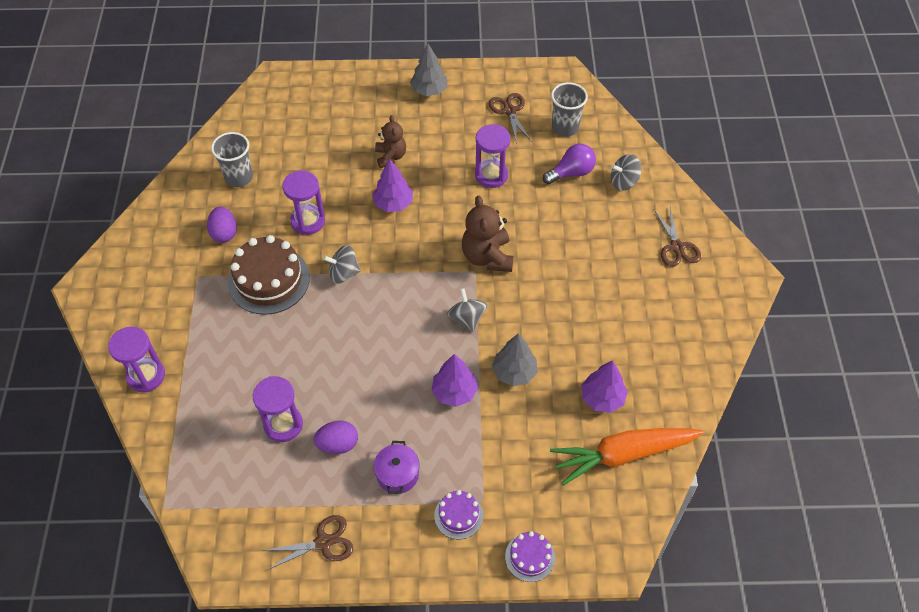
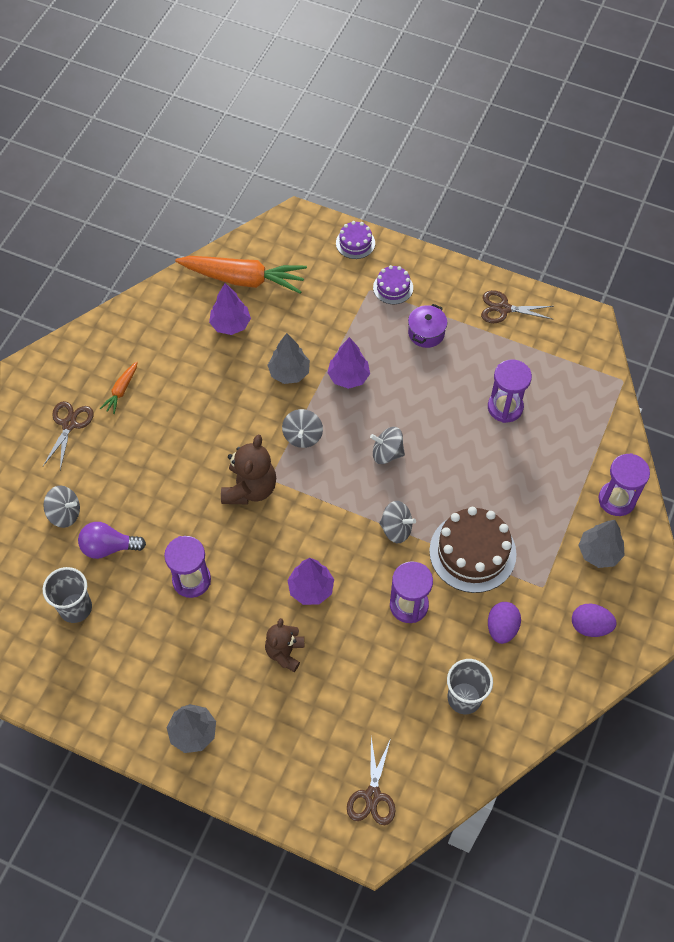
camera: 155 degrees left, 5 degrees up
(153, 322) = (599, 552): none -> grey tree
(338, 444) = (465, 374): purple egg -> purple egg (590, 626)
(381, 333) = (387, 453): none -> grey spinning top
(509, 111) = (120, 658): brown scissors -> brown scissors (372, 795)
(656, 293) = (121, 390): none -> orange carrot

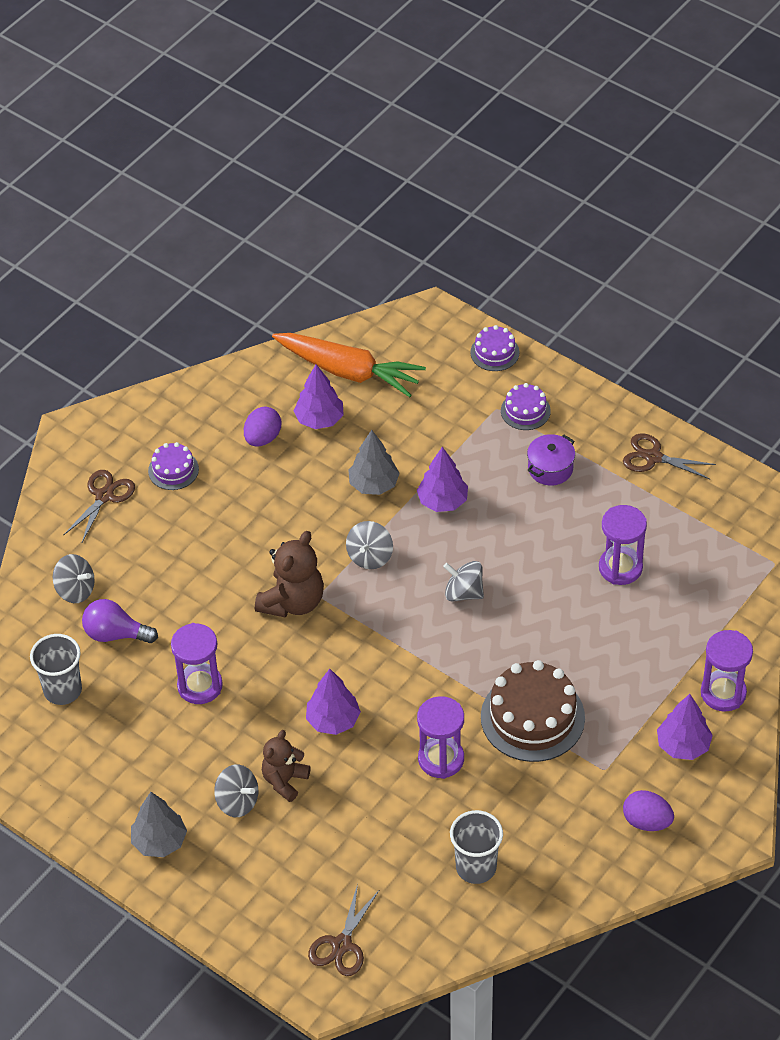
camera: 15 degrees right, 10 degrees down
(121, 390) = (173, 470): orange carrot -> purple cake
(396, 529) = (450, 676): grey spinning top -> grey spinning top (237, 801)
(501, 628) = (542, 803): purple egg -> purple egg (263, 438)
(599, 552) = (683, 745): grey tree -> purple tree

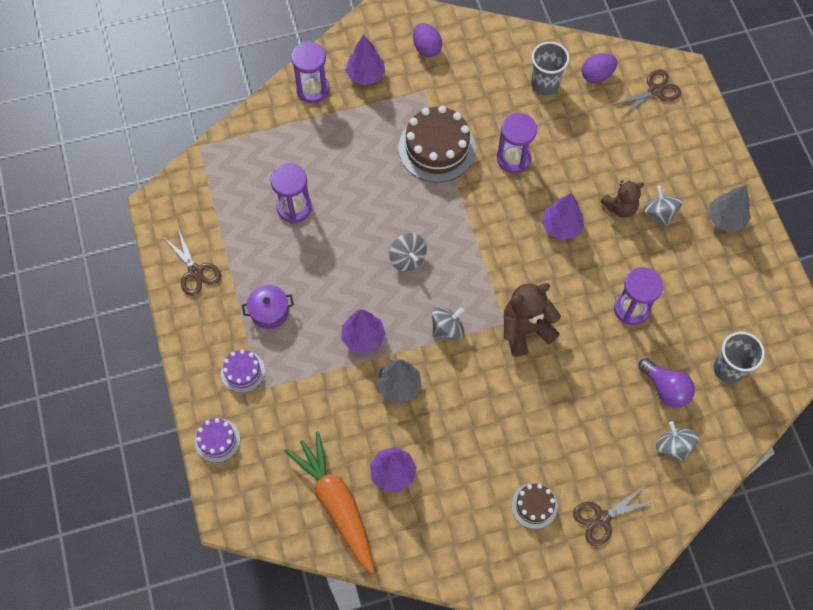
camera: 145 degrees left, 15 degrees up
(173, 470) = (534, 505): purple cake -> brown cake
(263, 438) = (447, 486): purple egg -> purple egg (597, 75)

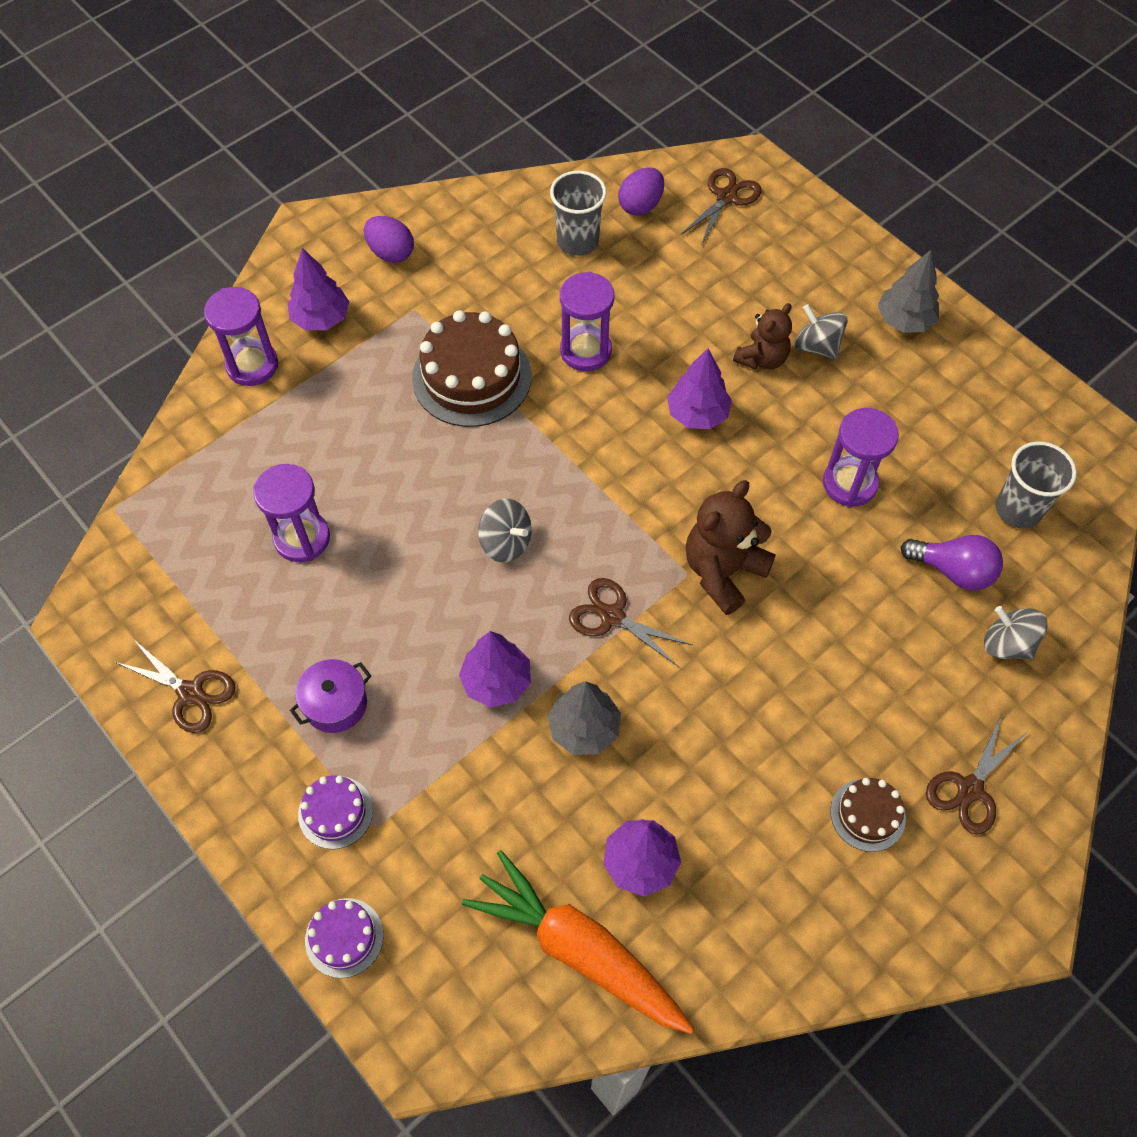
camera: 25 degrees left, 5 degrees down
(447, 329) = (612, 617): grey spinning top -> brown scissors

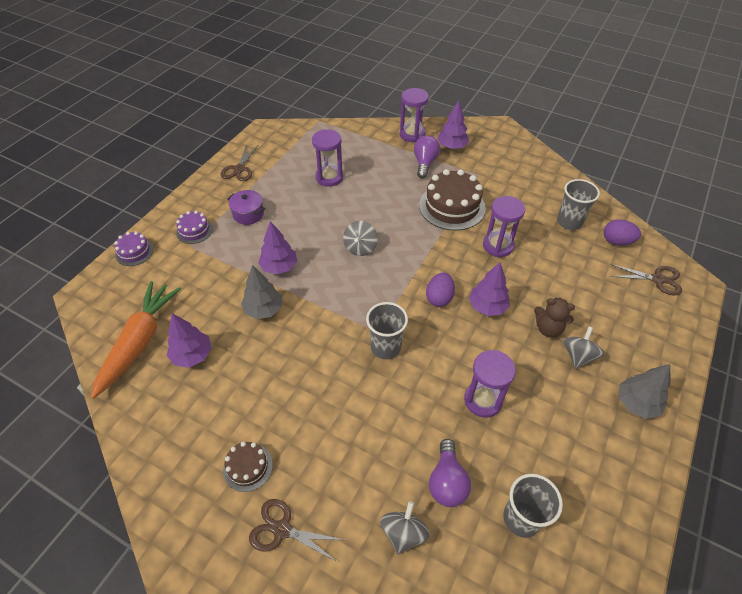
camera: 70 degrees right, 10 degrees down
(343, 375) = (425, 163): none -> purple light bulb
(391, 253) = (506, 157): purple egg -> purple egg (439, 298)
(612, 617) = (335, 303): brown scissors -> none
(723, 572) = (385, 347): brown teddy bear -> grey cup

